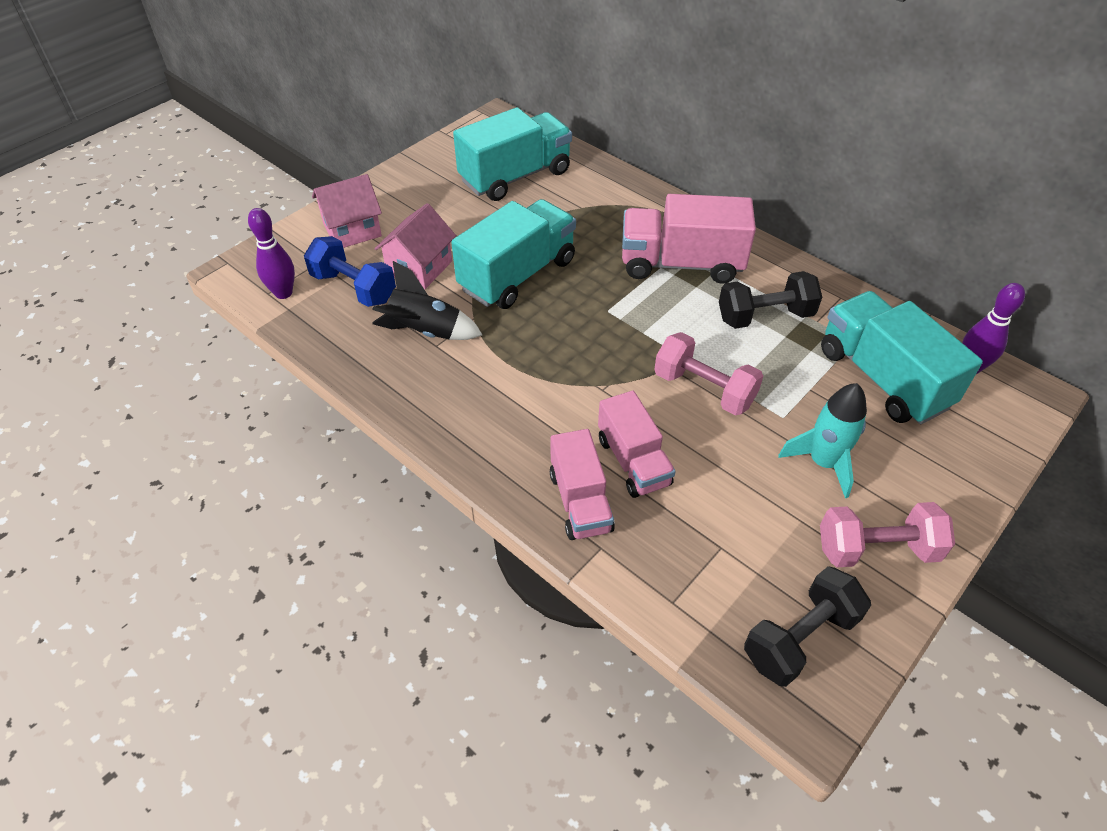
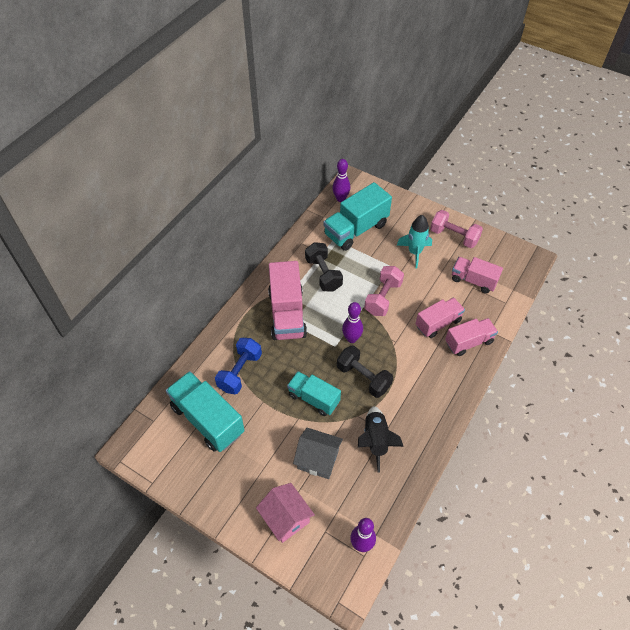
camera: 100 degrees left, 5 degrees up
(354, 288) = (346, 497): blue dumbbell -> blue dumbbell (240, 372)
(419, 267) = (318, 459): pink house -> grey house
(517, 275) = (313, 398): turquoise truck -> turquoise truck, size x0.64
(619, 332) = (351, 338): none -> purple bowling pin
(740, 553) = (473, 280): none -> pink truck
(800, 638) = (504, 261): black dumbbell -> black dumbbell (363, 377)
(876, 549) = (454, 236): pink dumbbell -> pink dumbbell turned 45 degrees counterclockwise

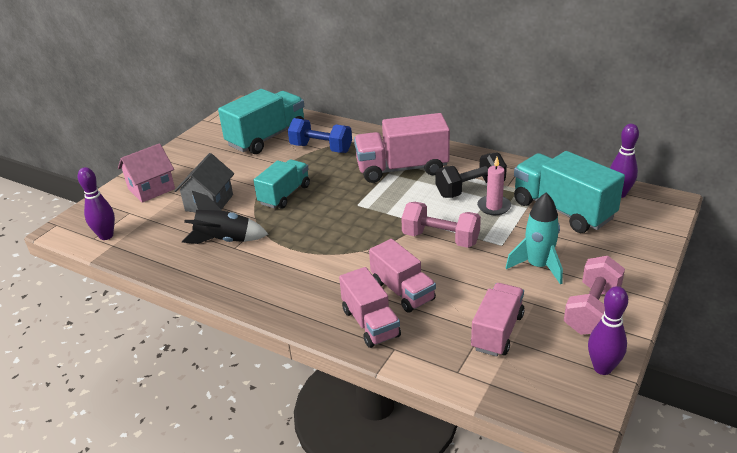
camera: 90 degrees right, 20 degrees down
(348, 264) = (494, 207): none -> pink candle
(351, 338) = (369, 216): purple bowling pin -> purple bowling pin (602, 368)
(363, 377) = (311, 228): black dumbbell -> none

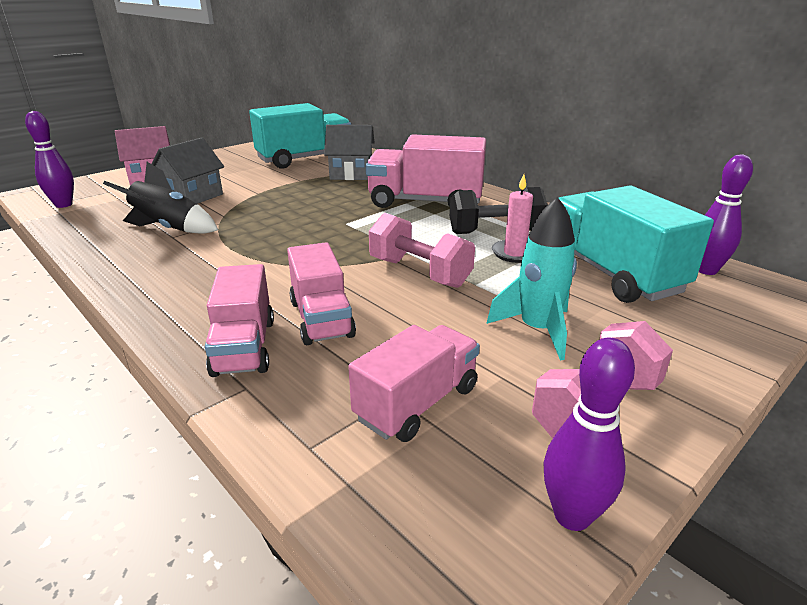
camera: 15 degrees right, 5 degrees down
(284, 195) = (275, 203): turquoise truck -> none
(321, 148) = (351, 174): blue dumbbell -> grey house

